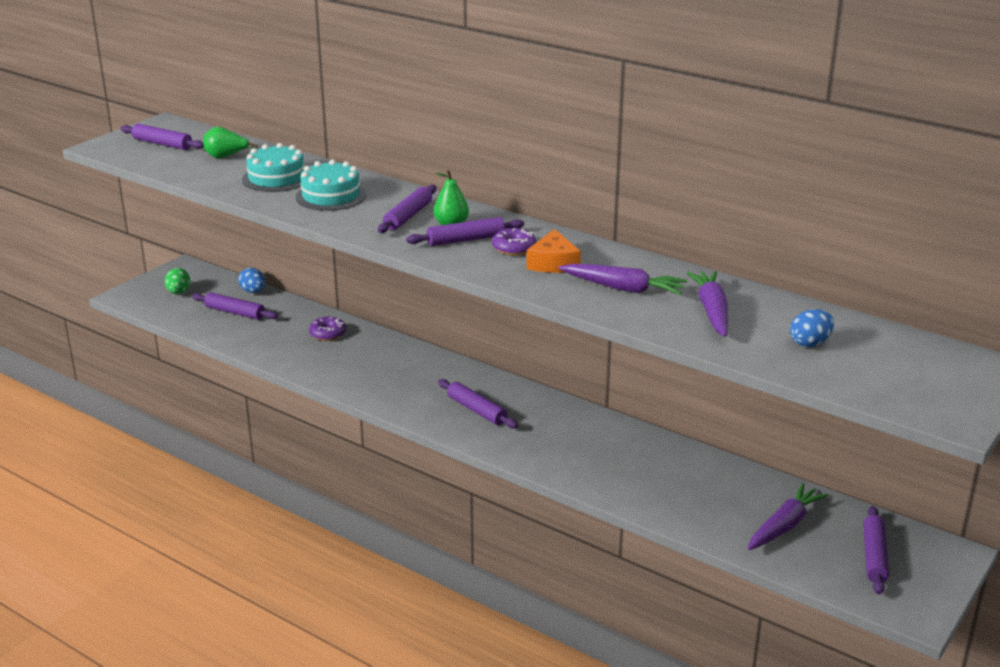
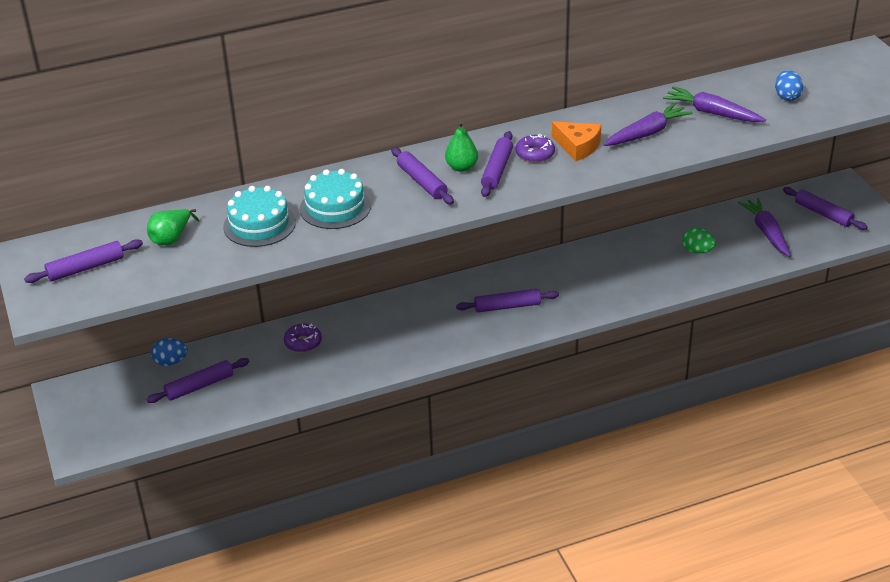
camera: 55 degrees left, 10 degrees up
(178, 292) = (115, 411): green egg -> green egg (697, 251)

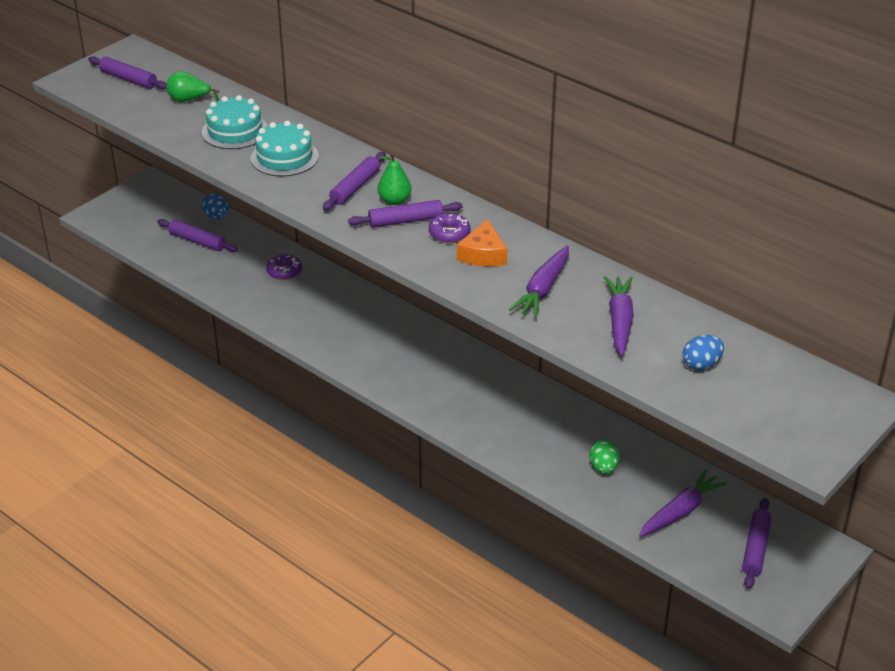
camera: 60 degrees right, 0 degrees up
(507, 306) = (416, 368): purple rolling pin -> none
(647, 133) = (543, 289): purple carrot -> purple carrot turned 90 degrees clockwise

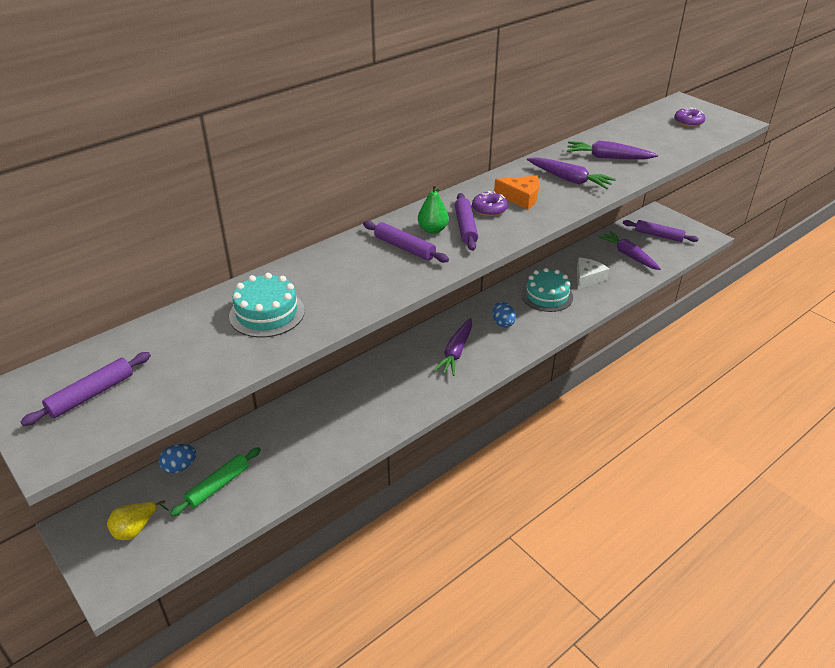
camera: 80 degrees left, 0 degrees up
(149, 212) = (135, 529): none -> yellow pear
(189, 100) = (179, 344): green pear -> none
(197, 241) = (218, 486): purple rolling pin -> green rolling pin
(284, 157) = (335, 284): turquoise cake -> turquoise cake (547, 296)
(284, 272) = (302, 420): purple donut -> purple donut (688, 122)
(411, 360) = (456, 352): none -> purple carrot
(603, 468) = (588, 278): green egg -> white cheese
(701, 365) = (654, 139): blue egg -> blue egg (502, 323)

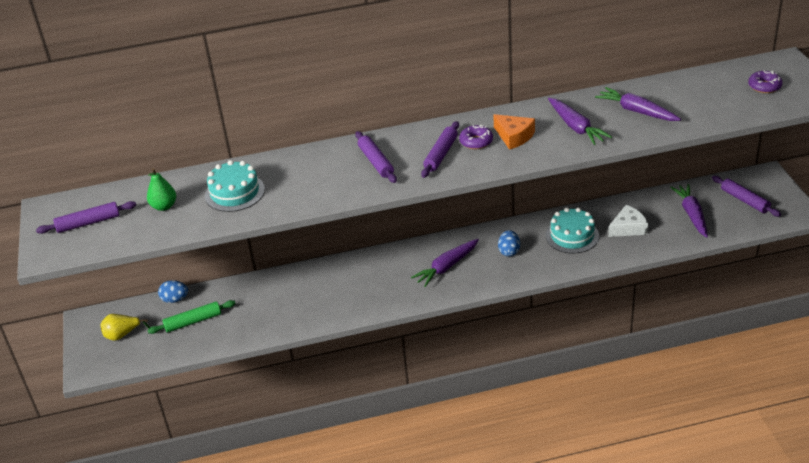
camera: 30 degrees right, 0 degrees up
(433, 230) = (412, 151): green pear -> green pear (164, 206)

